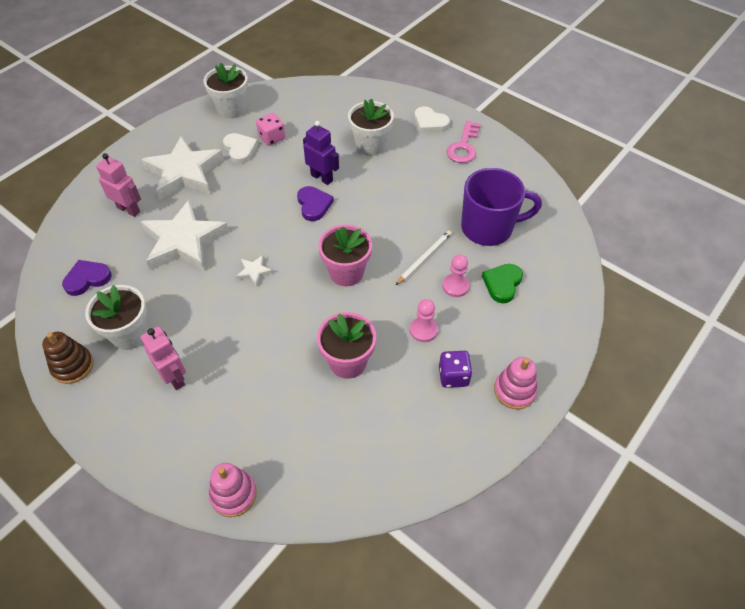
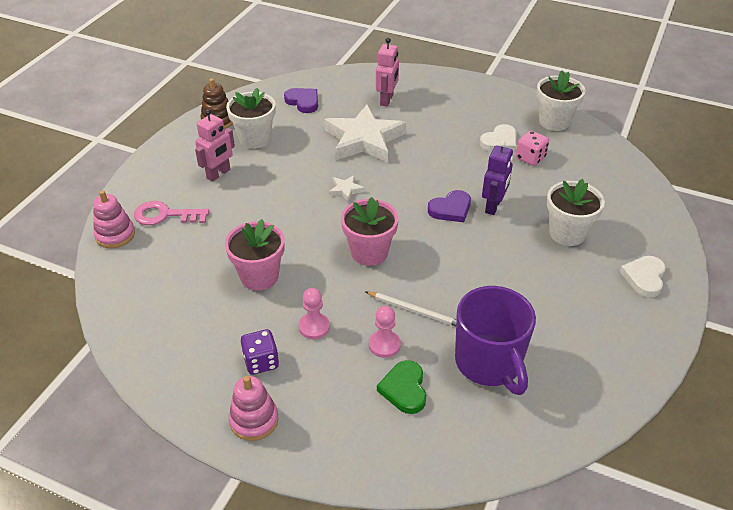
camera: 75 degrees right, 10 degrees down
(184, 173) = (448, 117): white star -> none
(463, 146) = (621, 317): pink key -> pink key (165, 215)
(502, 284) = (404, 389): green heart -> green heart turned 105 degrees counterclockwise

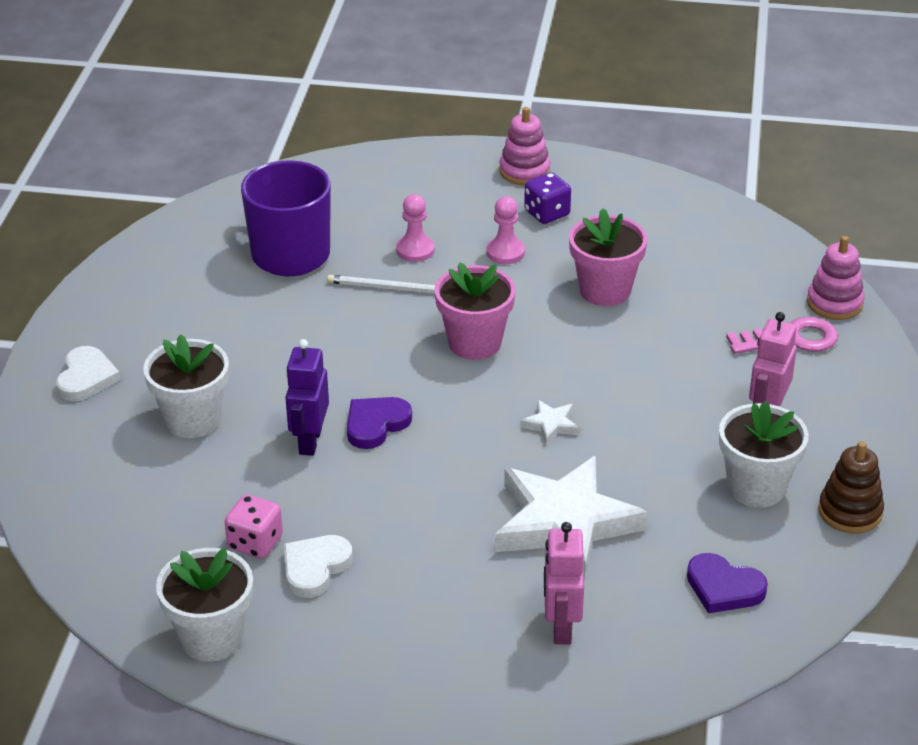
camera: 165 degrees right, 5 degrees down
(404, 389) = (379, 217): green heart -> none

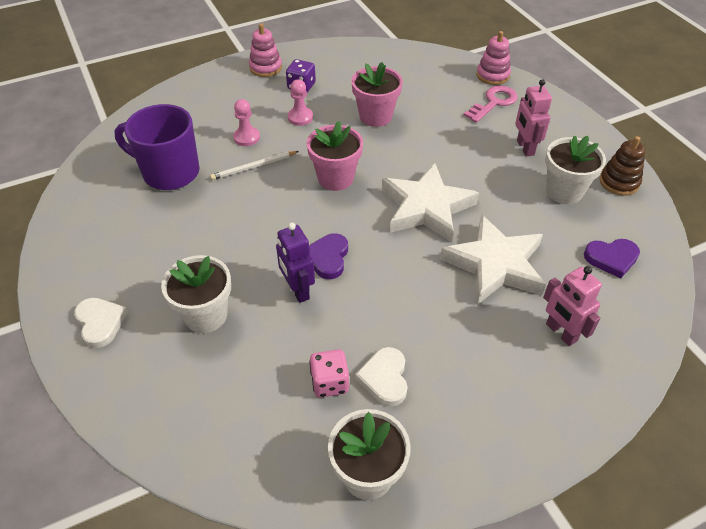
camera: 35 degrees left, 10 degrees up
(551, 425) = (426, 207): white star -> white star, size x2.46

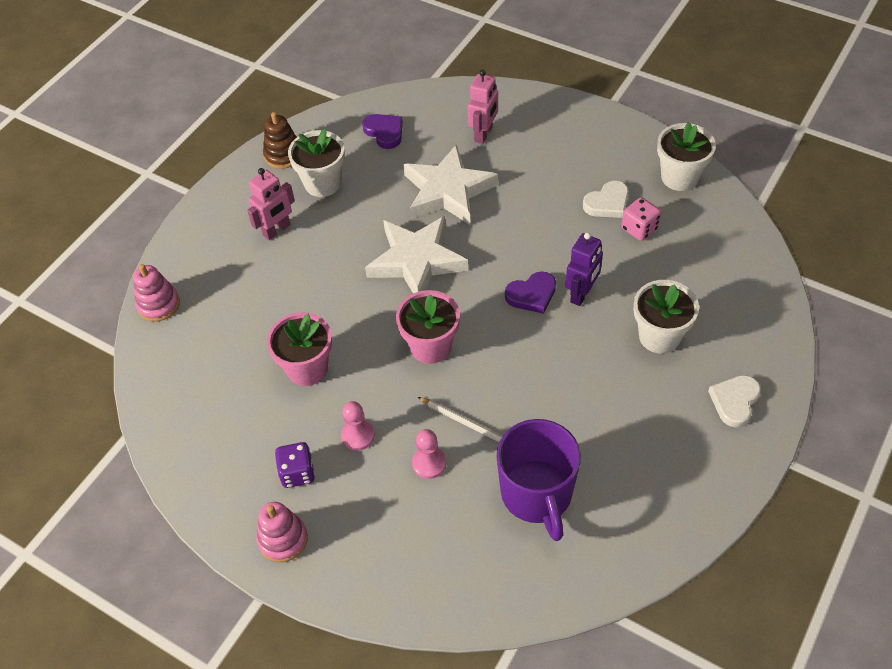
camera: 120 degrees left, 5 degrees up
(493, 103) = (214, 282): pink key -> none

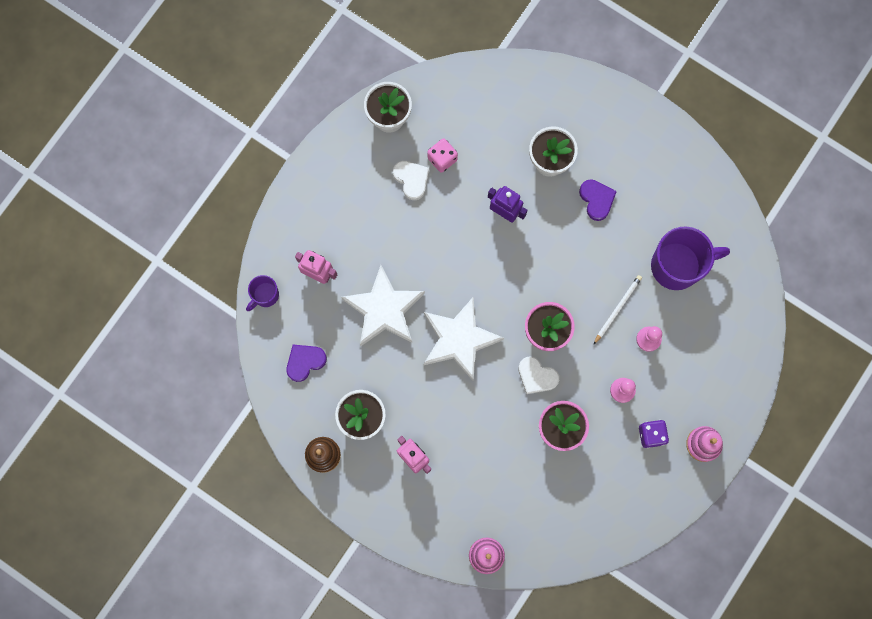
camera: 90 degrees left, 25 degrees up
(455, 96) = (265, 295): none -> purple mug
(532, 295) = (502, 251): purple heart -> purple heart (596, 200)
(734, 401) = (610, 120): white heart -> white heart (536, 376)

